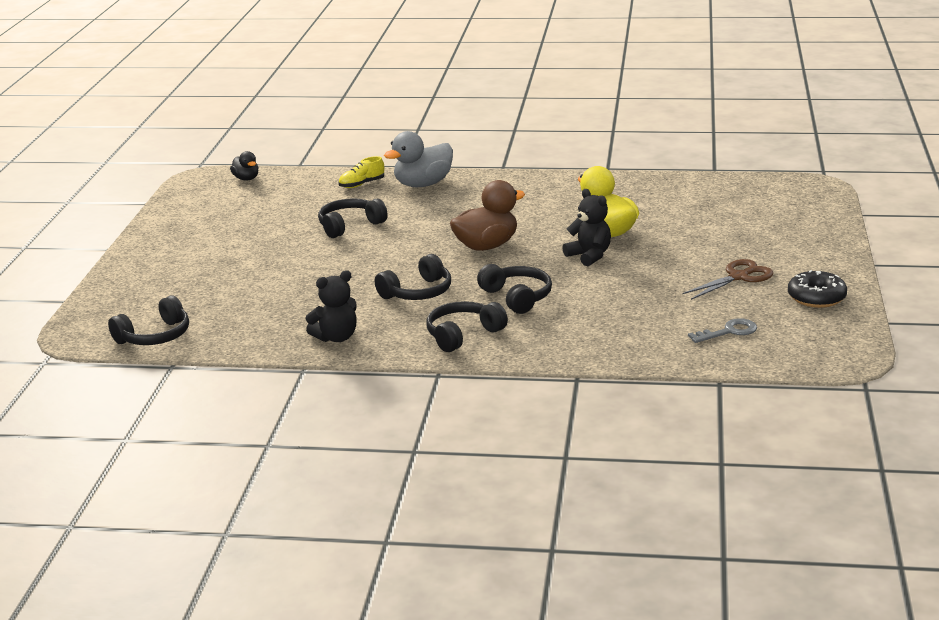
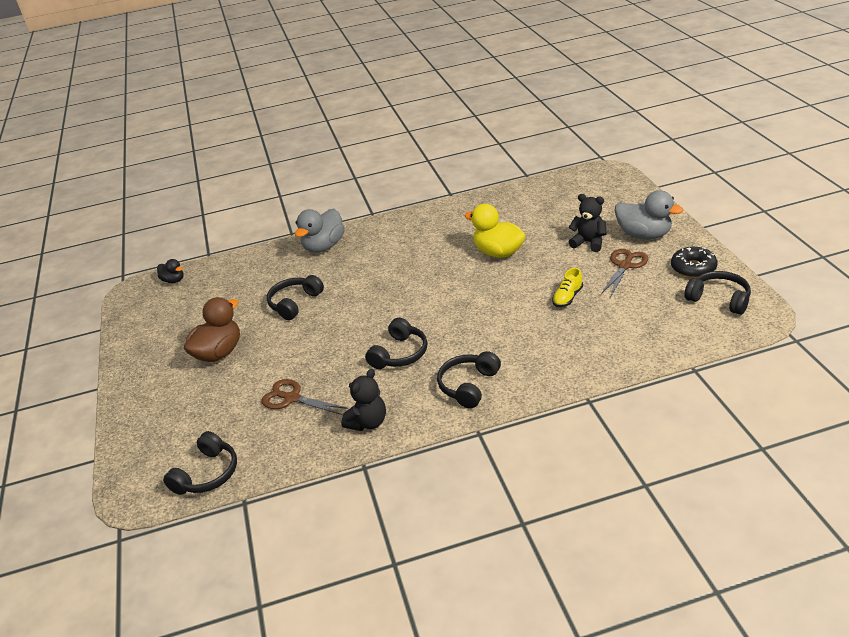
camera: 20 degrees left, 10 degrees up
(280, 301) = (292, 398): none -> brown scissors
(362, 184) = (274, 260): yellow shoe -> yellow shoe (567, 298)
(486, 246) = (418, 291): brown duck -> brown duck (219, 353)
(517, 297) = (481, 334): black headphones -> black headphones (719, 299)
(589, 256) = (503, 278): black teddy bear -> black teddy bear (589, 243)
(729, 331) = (661, 318): grey key -> none
(792, 255) = (644, 235): none -> grey duck

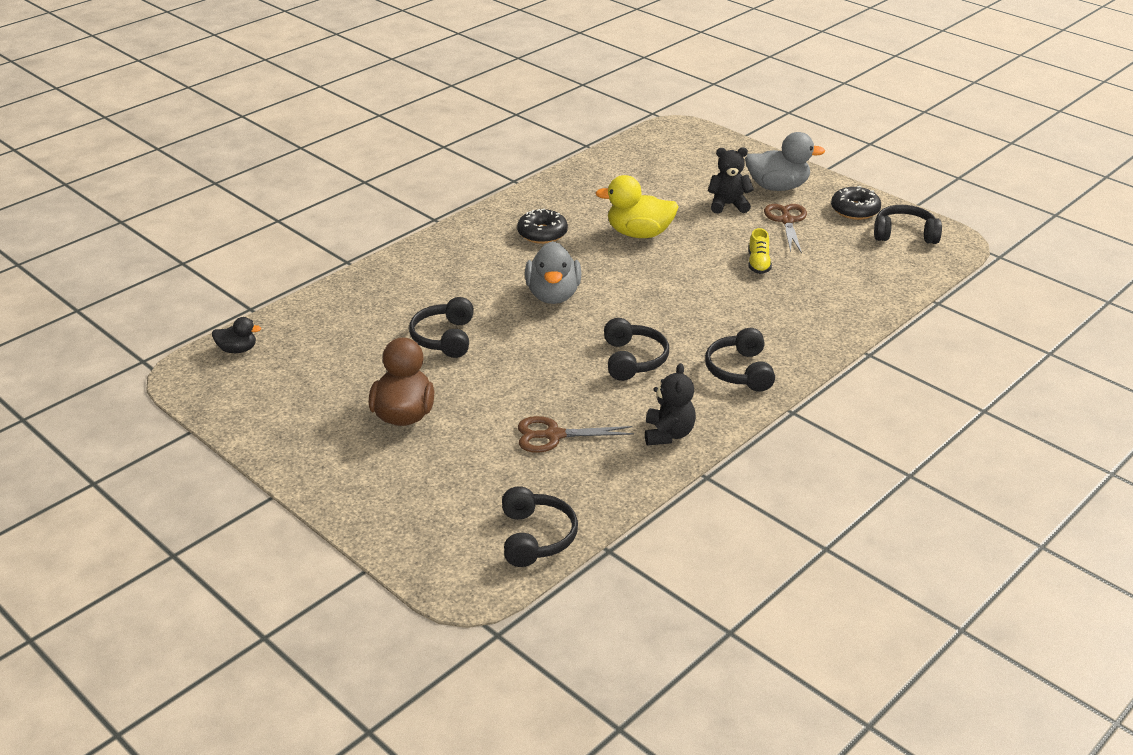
camera: 35 degrees left, 0 degrees up
(324, 246) = (413, 268): grey duck -> grey duck (553, 295)
(430, 238) = (542, 233): none -> black donut

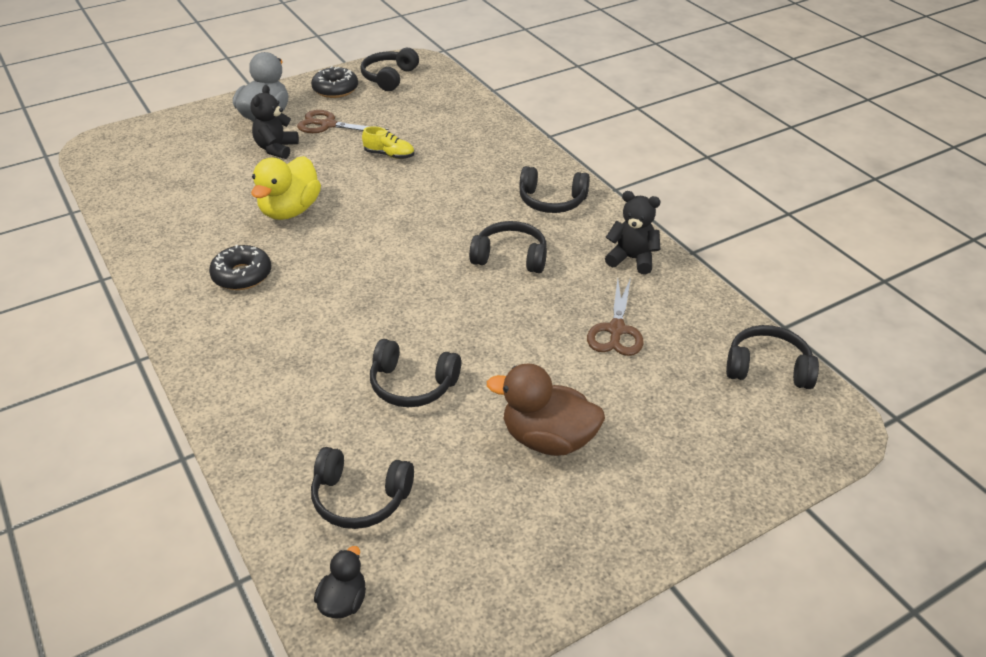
camera: 75 degrees left, 5 degrees up
(324, 338) = (360, 498): none -> black headphones
(553, 295) = (371, 288): grey duck -> none

